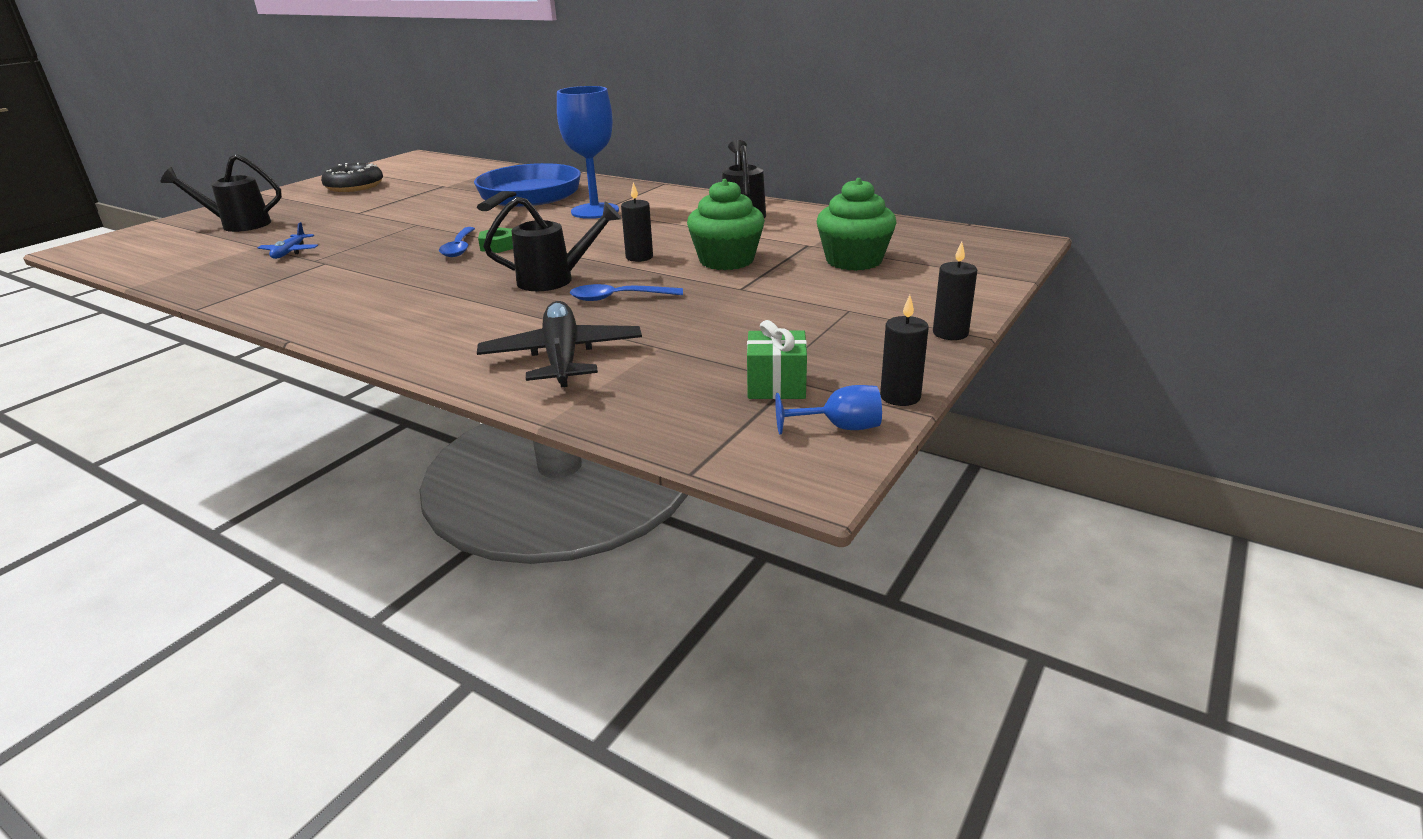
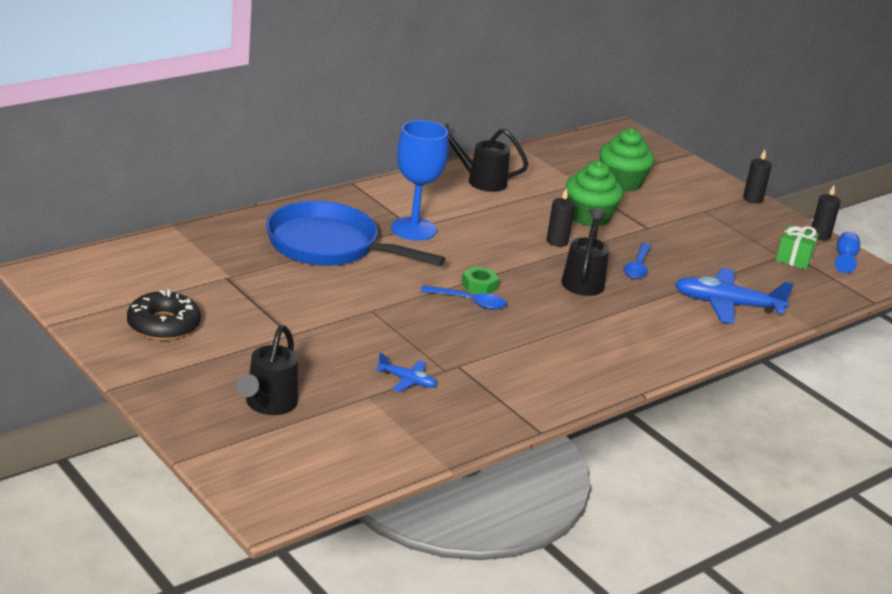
camera: 75 degrees left, 0 degrees up
(562, 357) = (726, 305): black plane -> blue plane

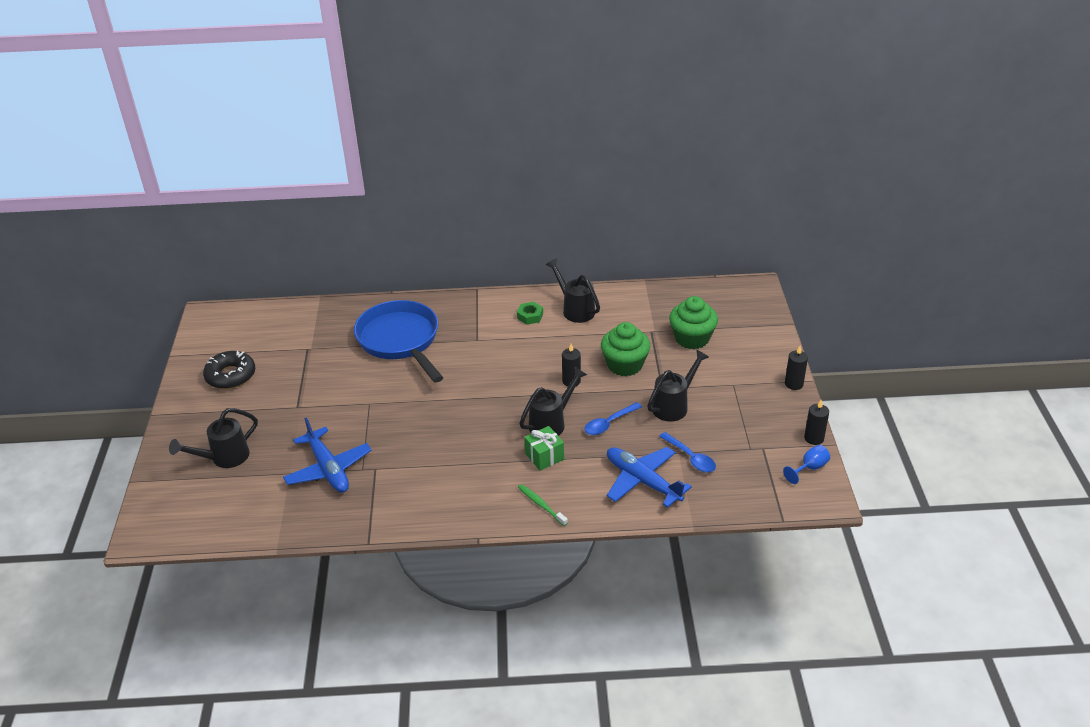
camera: 40 degrees right, 10 degrees up
(407, 381) = (328, 469): blue plane -> blue plane, size x1.97
(413, 229) = (475, 341): blue goblet -> none
(469, 302) = (443, 416): blue spoon -> blue spoon (690, 457)
(479, 285) = (467, 404): green nut -> green nut (530, 316)
(663, 349) = (541, 505): none -> green toothbrush
(676, 239) = (674, 405): none -> black watering can
(794, 258) = (759, 454): green gift -> green gift (544, 456)

